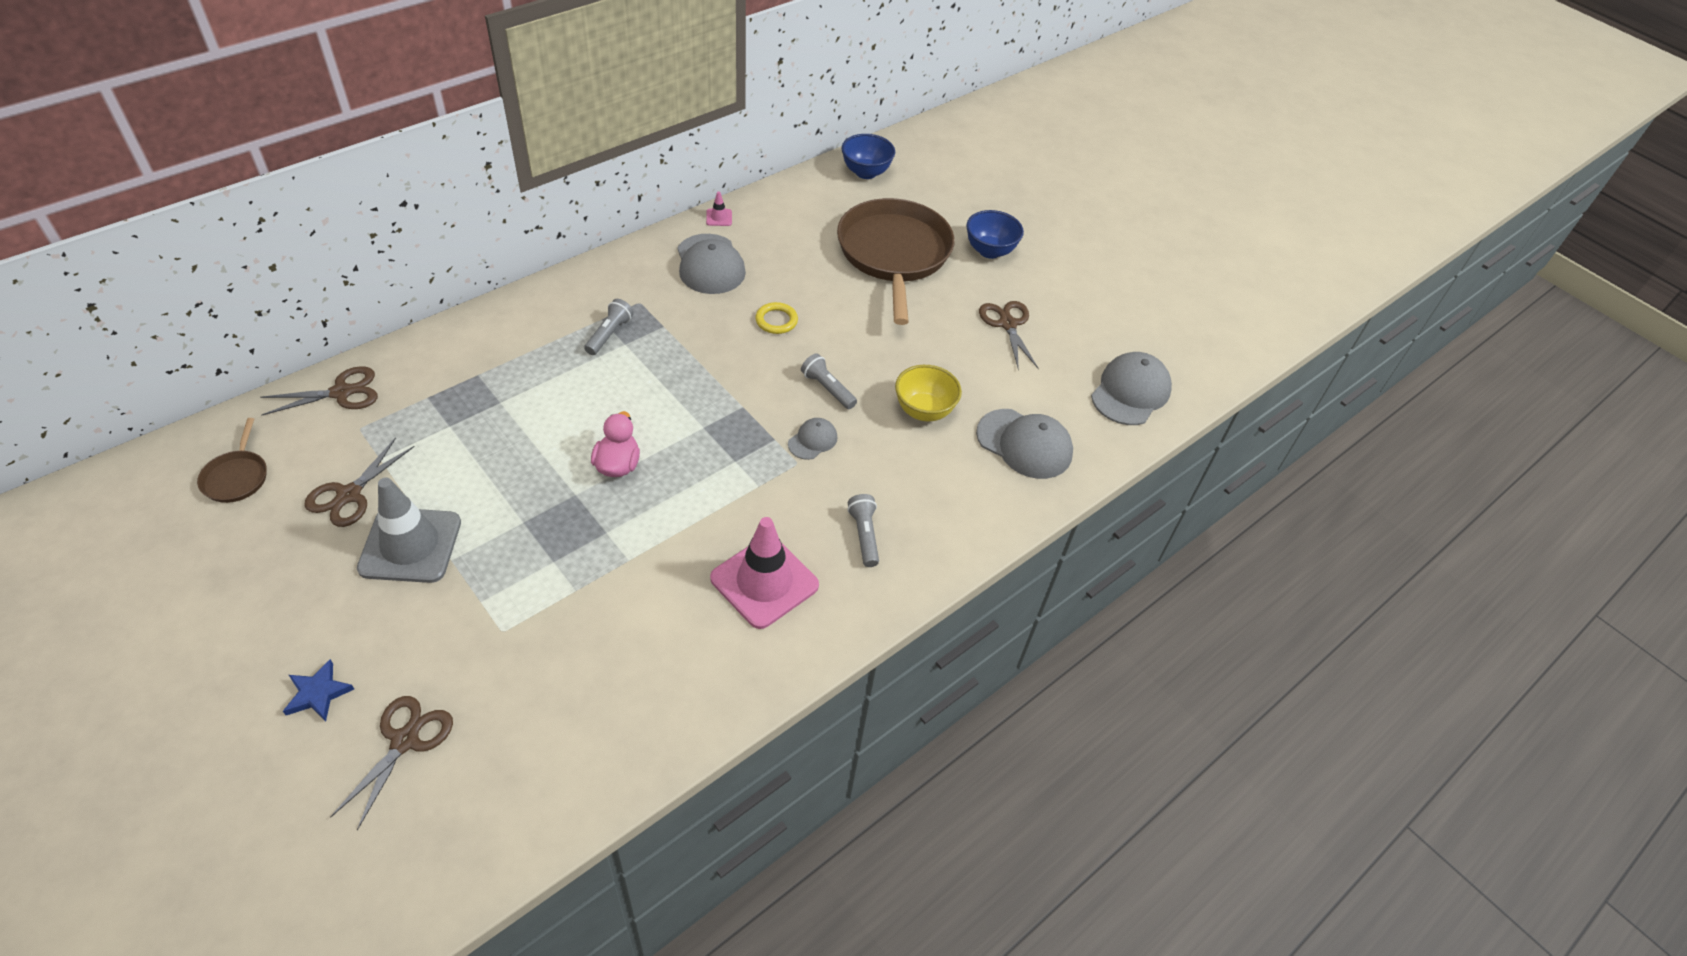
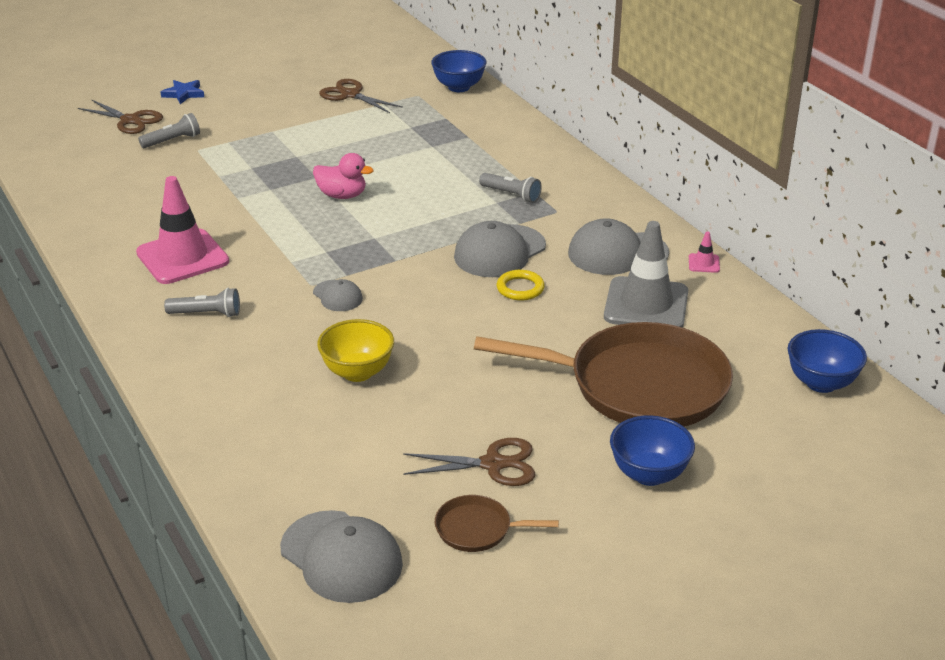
camera: 105 degrees right, 15 degrees down
(236, 477) = (381, 59): brown pan -> brown pan (477, 529)
(341, 392) = (459, 87): brown scissors -> blue bowl
(410, 545) = (292, 117): grey traffic cone -> grey traffic cone (646, 305)
(827, 389) = (407, 312): grey flashlight -> grey flashlight (172, 141)
(1024, 444) = (284, 440): grey cap -> grey cap (499, 251)

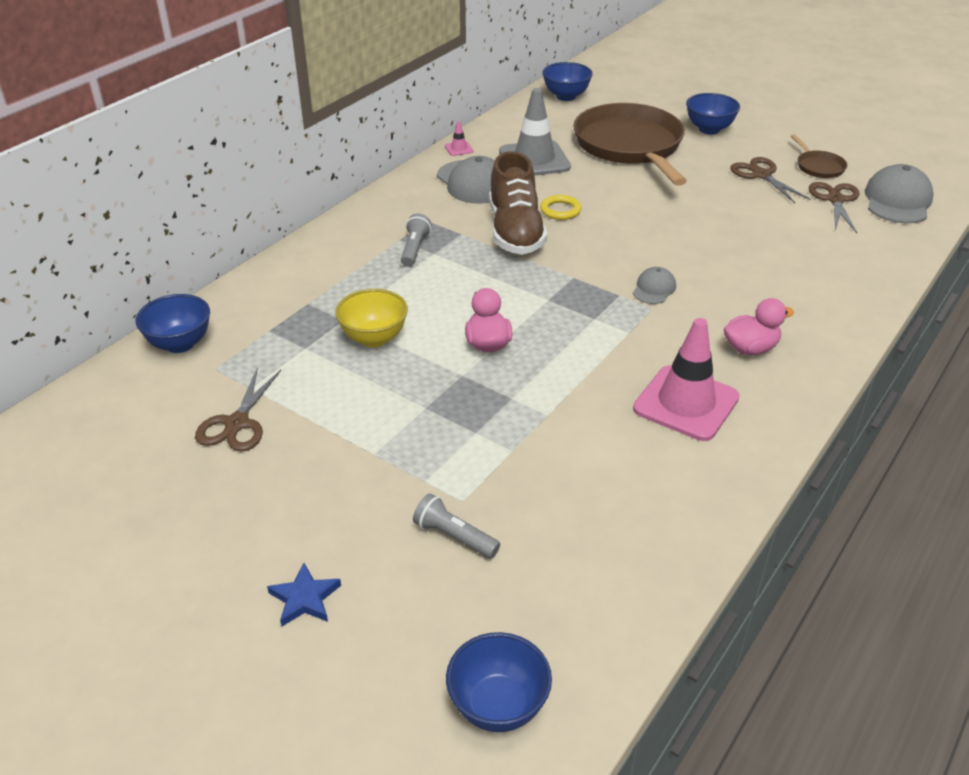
camera: 115 degrees left, 5 degrees up
(53, 128) = (498, 706): none -> blue bowl
(130, 120) = (421, 617): brown scissors -> brown scissors (835, 200)
(206, 314) = (750, 348): grey flashlight -> pink duck
(357, 372) = (735, 248): yellow bowl -> yellow bowl (374, 338)
(499, 251) = (515, 231): grey cap -> brown shoe

